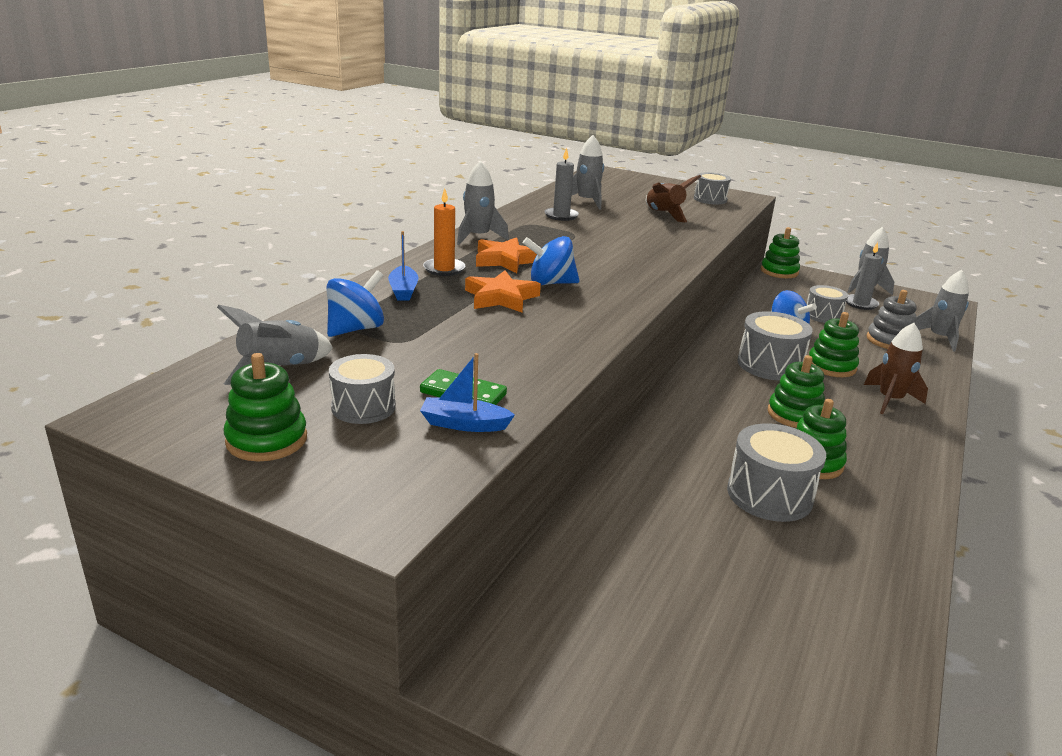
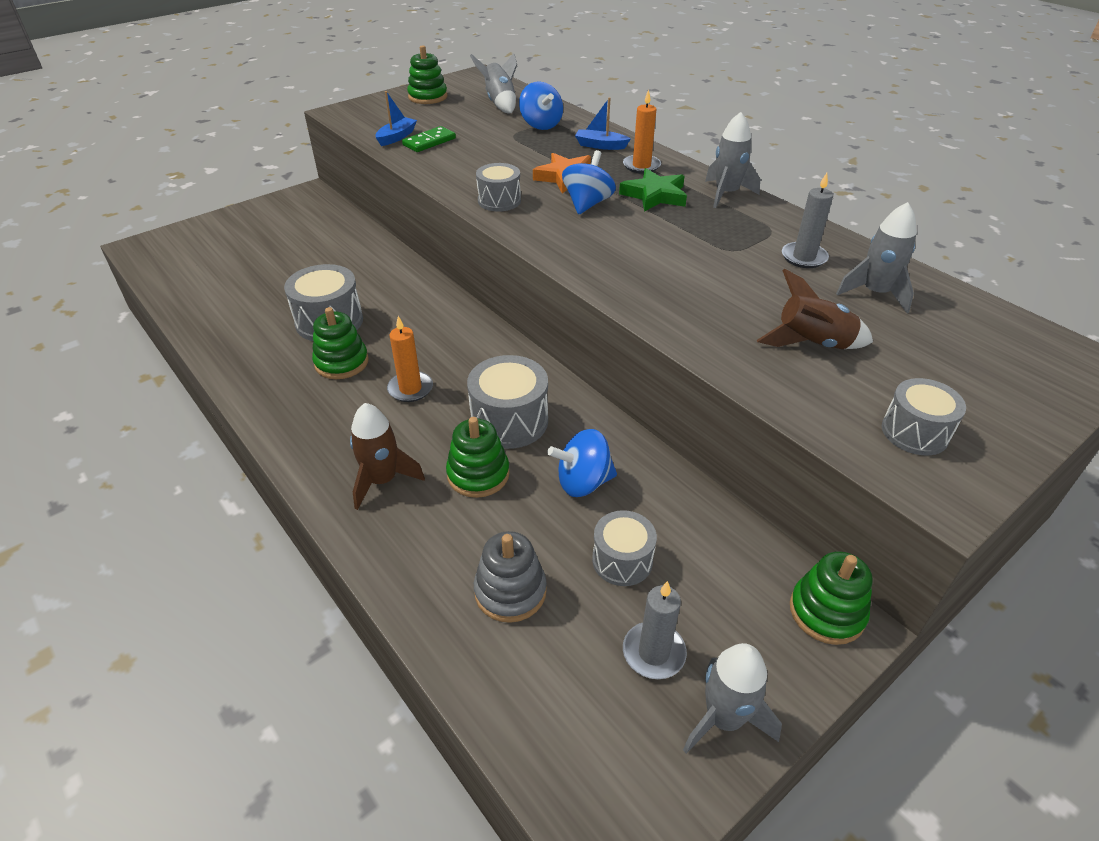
camera: 115 degrees right, 15 degrees up
(363, 407) = (439, 117): grey drum -> grey drum (499, 201)
(506, 260) = (655, 195): orange star -> green star
(794, 414) = (410, 389): green stacking toy -> orange candle
(939, 338) = (488, 678): grey rocket -> none

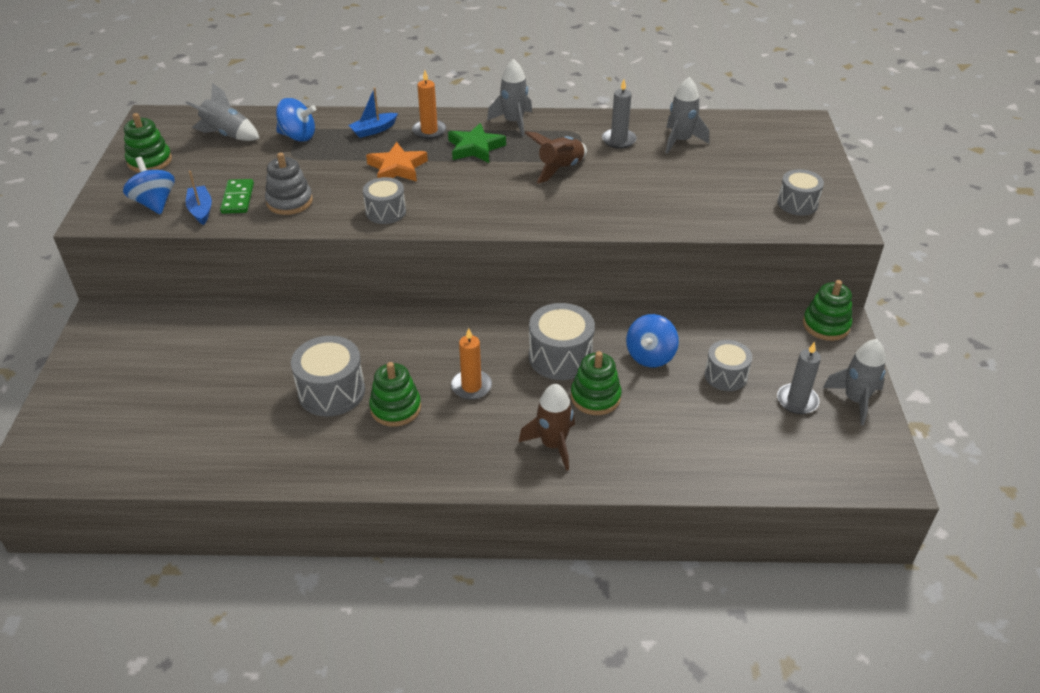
camera: 50 degrees left, 0 degrees up
(510, 591) = (706, 433): grey stacking toy -> grey stacking toy (289, 202)
(587, 204) = (446, 179): blue spinning top -> blue spinning top (155, 203)
(812, 344) = (698, 188): brown rocket -> brown rocket (560, 169)

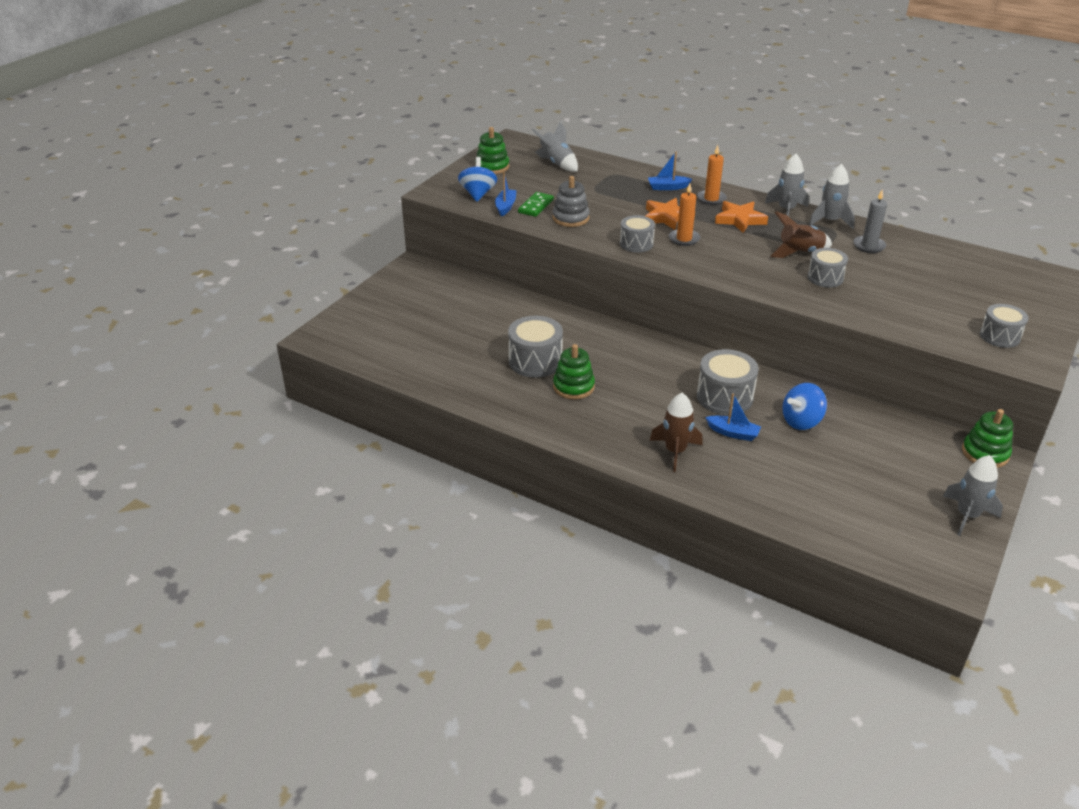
camera: 30 degrees right, 5 degrees down
(298, 136) = (607, 177): blue spinning top -> none
(471, 386) = (639, 392): orange candle -> orange candle (684, 239)
(475, 148) = (740, 220): green star -> orange star
(595, 397) = (733, 433): green stacking toy -> blue boat
(680, 141) = (926, 261): grey rocket -> grey rocket (830, 221)
(725, 376) = (858, 457): grey drum -> grey drum (825, 278)
(797, 401) = (910, 497): grey candle -> none

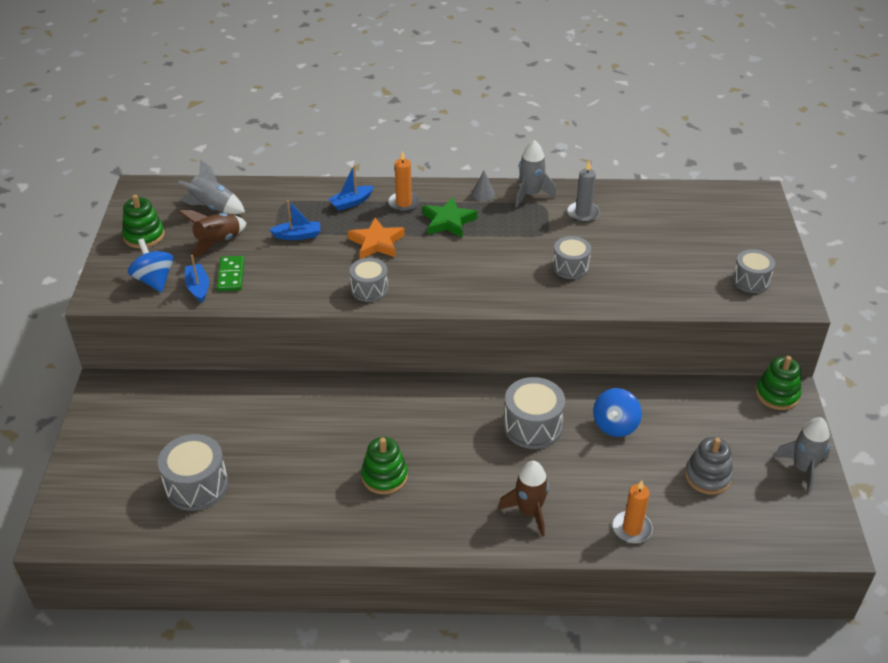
camera: 30 degrees left, 5 degrees up
(535, 361) = (325, 460): grey drum -> grey drum (196, 485)
(570, 218) = (279, 279): grey stacking toy -> grey stacking toy (707, 476)
(684, 239) = (411, 265): orange candle -> orange candle (632, 529)
(733, 433) = (566, 466): blue boat -> blue boat (298, 235)
(740, 220) = (448, 221): orange star -> green star
(786, 210) = (483, 194): grey rocket -> grey cone
(799, 253) = (529, 244): brown rocket -> brown rocket (218, 242)

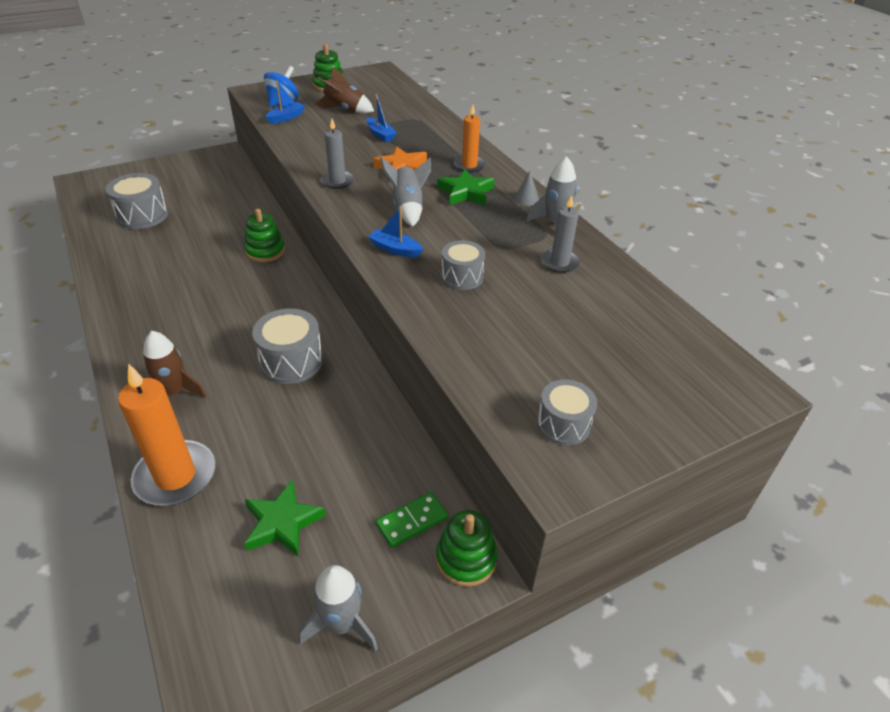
camera: 60 degrees right, 0 degrees up
(213, 207) = (384, 97): grey rocket -> grey rocket (408, 208)
(231, 275) = (309, 124): green domino -> green domino (412, 521)
(351, 202) = (445, 144): blue boat -> blue boat (395, 249)
(369, 289) = (337, 181): grey drum -> grey candle
(384, 476) = (186, 295): green stacking toy -> green stacking toy (265, 251)
(615, 425) = (324, 420): blue spinning top -> none
(632, 529) = (175, 476): orange candle -> orange candle, size x1.75
(707, 476) = (282, 522): grey stacking toy -> green star

